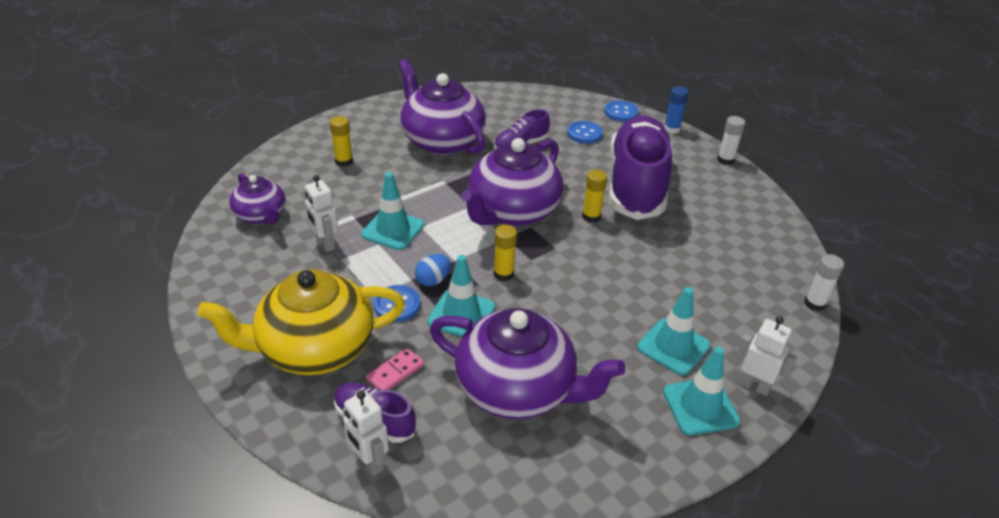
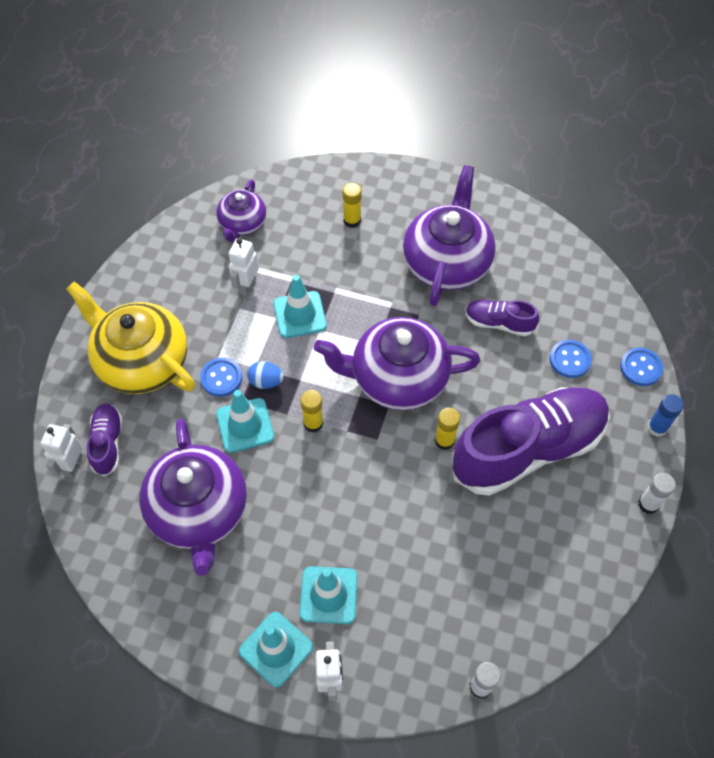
camera: 55 degrees right, 20 degrees up
(395, 372) = (157, 424): pink domino -> none

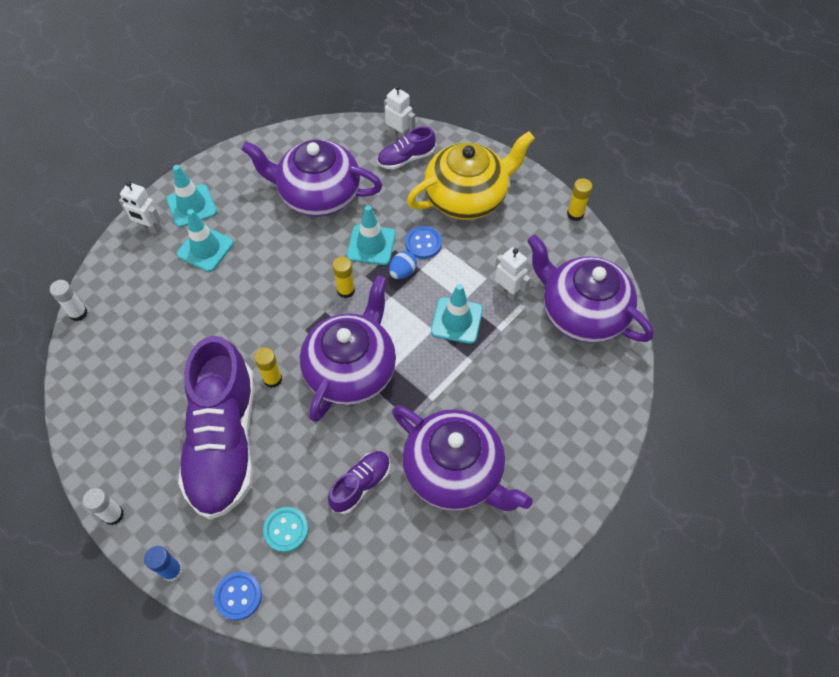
camera: 115 degrees right, 0 degrees up
(107, 443) = (406, 158): purple shoe -> purple shoe turned 135 degrees clockwise
(242, 224) = (582, 312): purple teapot -> purple teapot, size x1.79
(352, 220) = (546, 407): yellow glue stick -> yellow glue stick (575, 214)
(570, 360) = (286, 530): blue button -> turquoise button

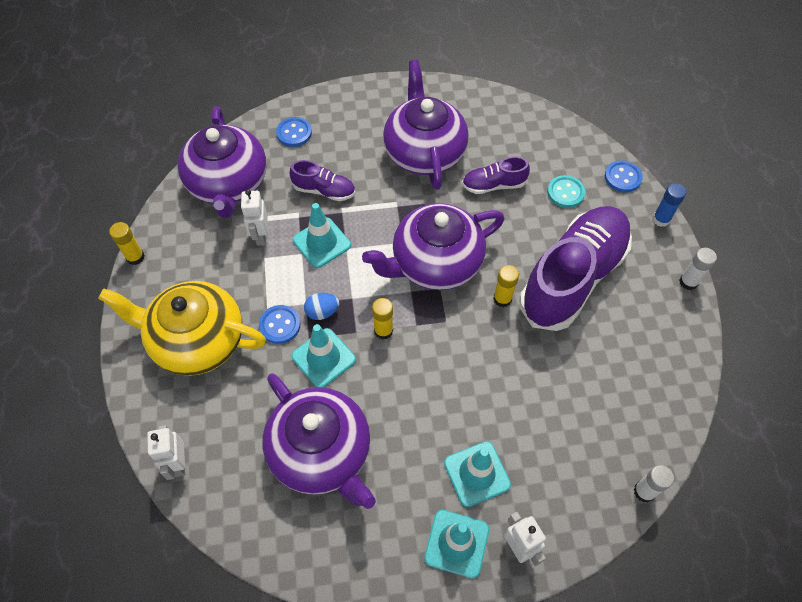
camera: 140 degrees left, 0 degrees up
(406, 158) = (202, 428): purple shoe -> purple shoe (324, 190)
(587, 399) = (294, 133): none -> blue button

